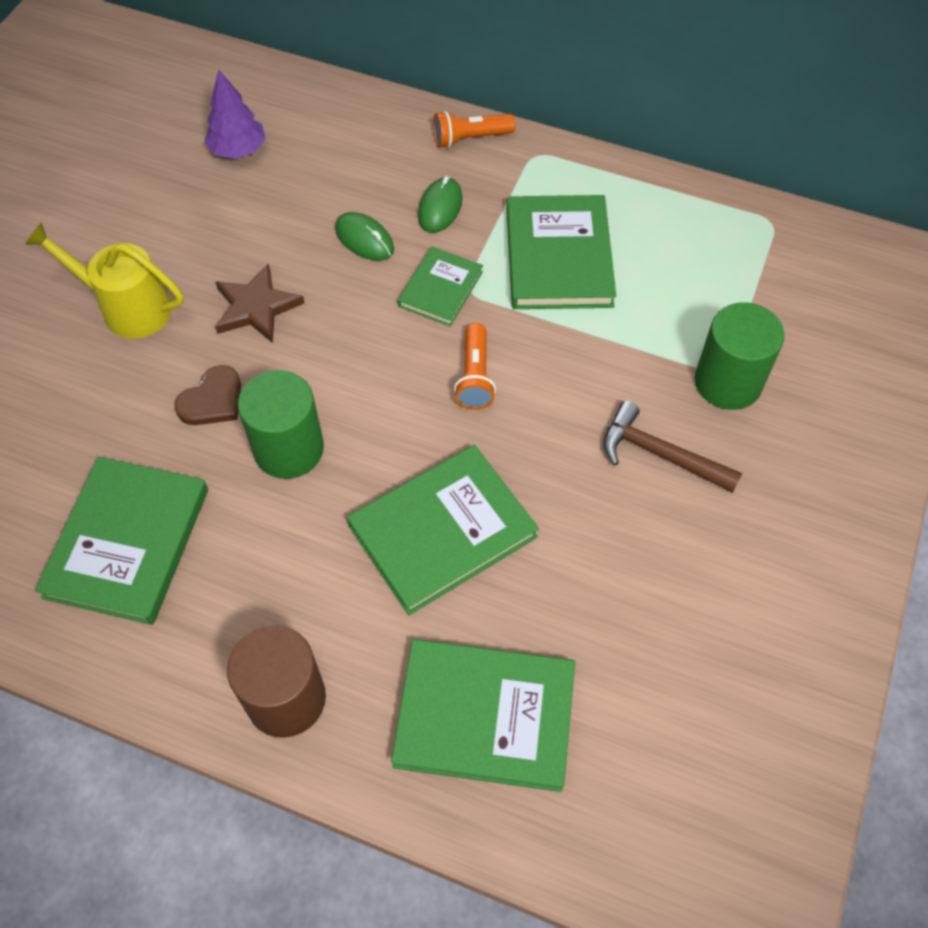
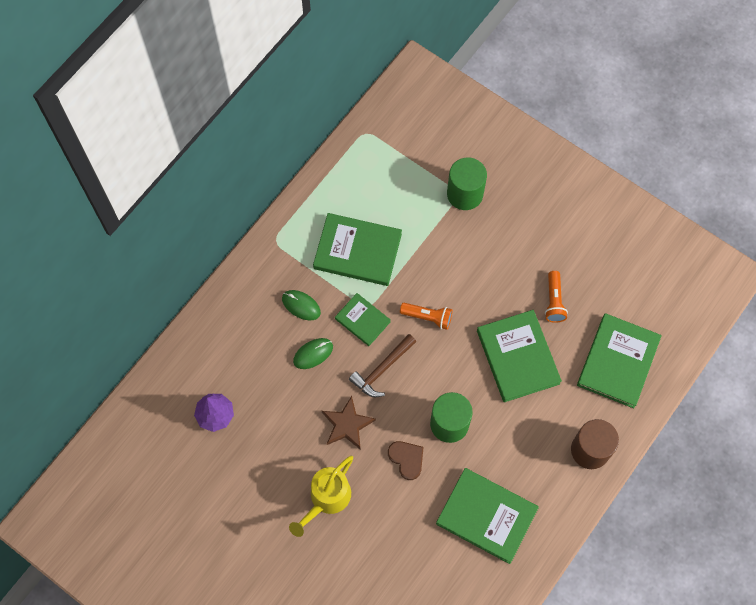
camera: 75 degrees left, 10 degrees up
(470, 138) = (250, 274): orange flashlight -> orange flashlight (554, 301)
(659, 454) = (499, 241): brown hammer -> brown hammer (382, 369)

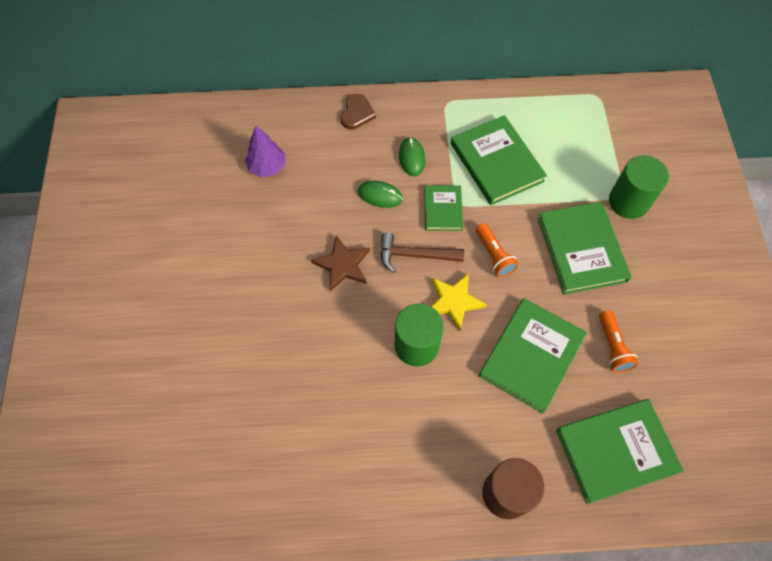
camera: 50 degrees right, 5 degrees down
(326, 499) = (263, 298): yellow watering can -> none
(406, 459) = (353, 335): brown heart -> brown heart (357, 113)
(439, 373) = (454, 302): none -> yellow star
(486, 516) = (359, 445): green book -> green book (581, 249)
(554, 301) = (613, 347): orange flashlight -> orange flashlight turned 60 degrees counterclockwise

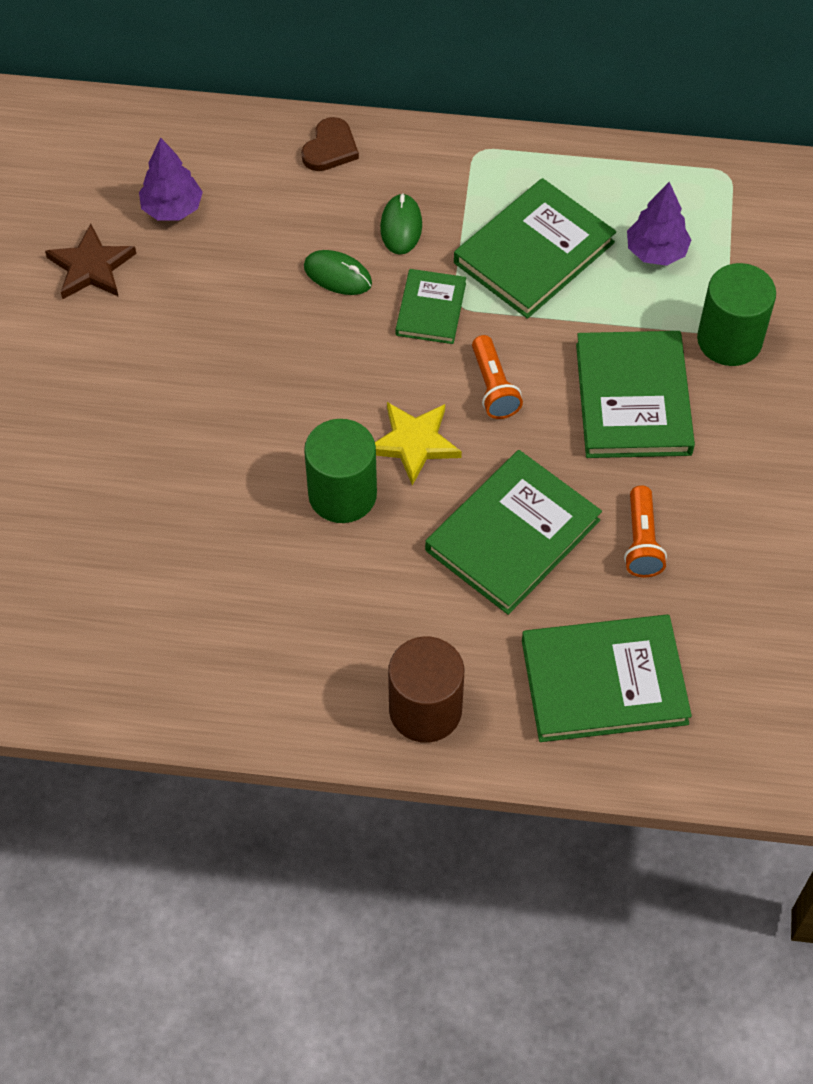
camera: 10 degrees right, 5 degrees down
(342, 265) = (257, 366): brown star -> brown star (91, 267)
(414, 255) = (370, 369): brown hammer -> none
(496, 162) = (533, 252): green book -> green book turned 60 degrees clockwise
(569, 151) = (656, 252): none -> purple tree

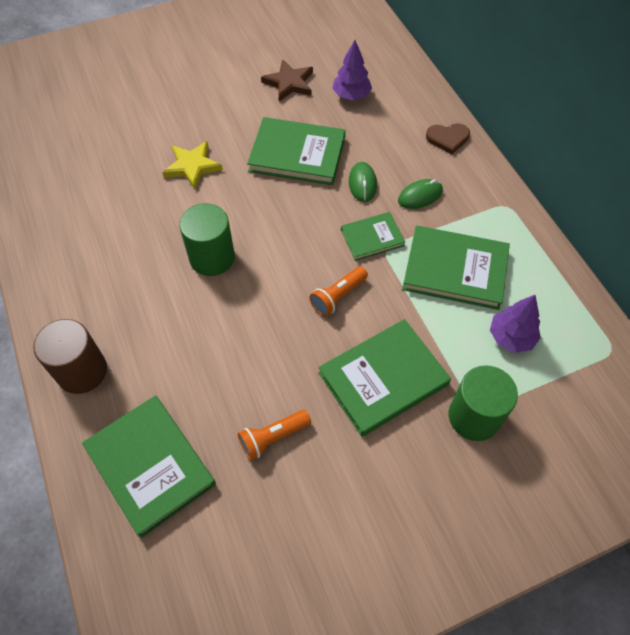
camera: 60 degrees right, 0 degrees up
(414, 443) = (270, 275): yellow star -> yellow star (192, 166)
(512, 535) = (234, 358): green book -> green book (297, 154)

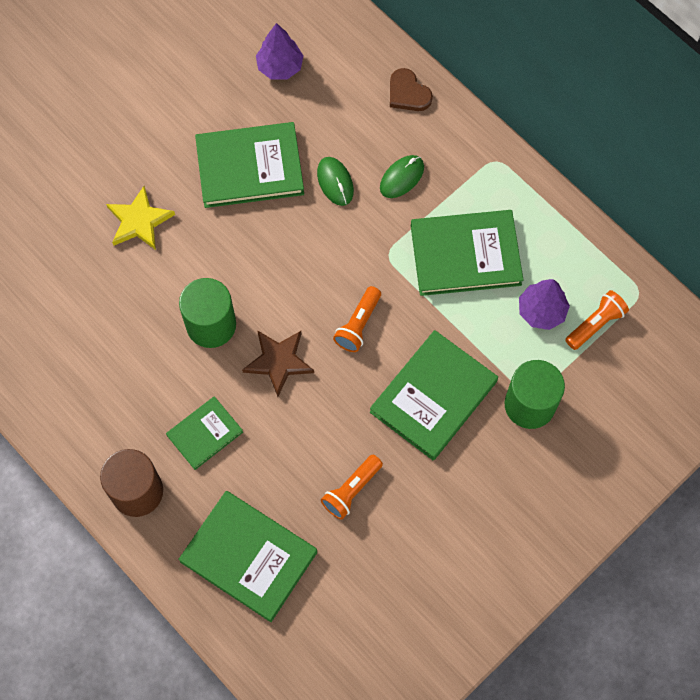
camera: 20 degrees left, 10 degrees up
(289, 83) = (201, 72): brown star -> brown star (278, 361)
(372, 238) = (369, 245): green book -> green book (204, 433)
(447, 139) = (408, 93): brown heart -> brown heart turned 75 degrees clockwise
(561, 364) = (595, 324): none -> orange flashlight

